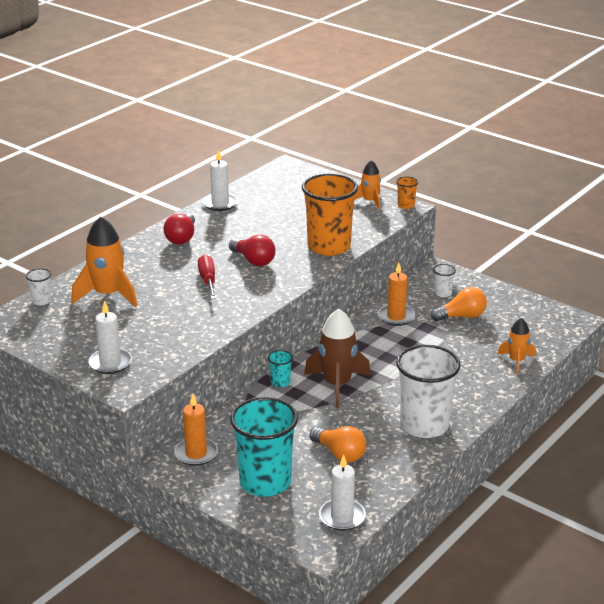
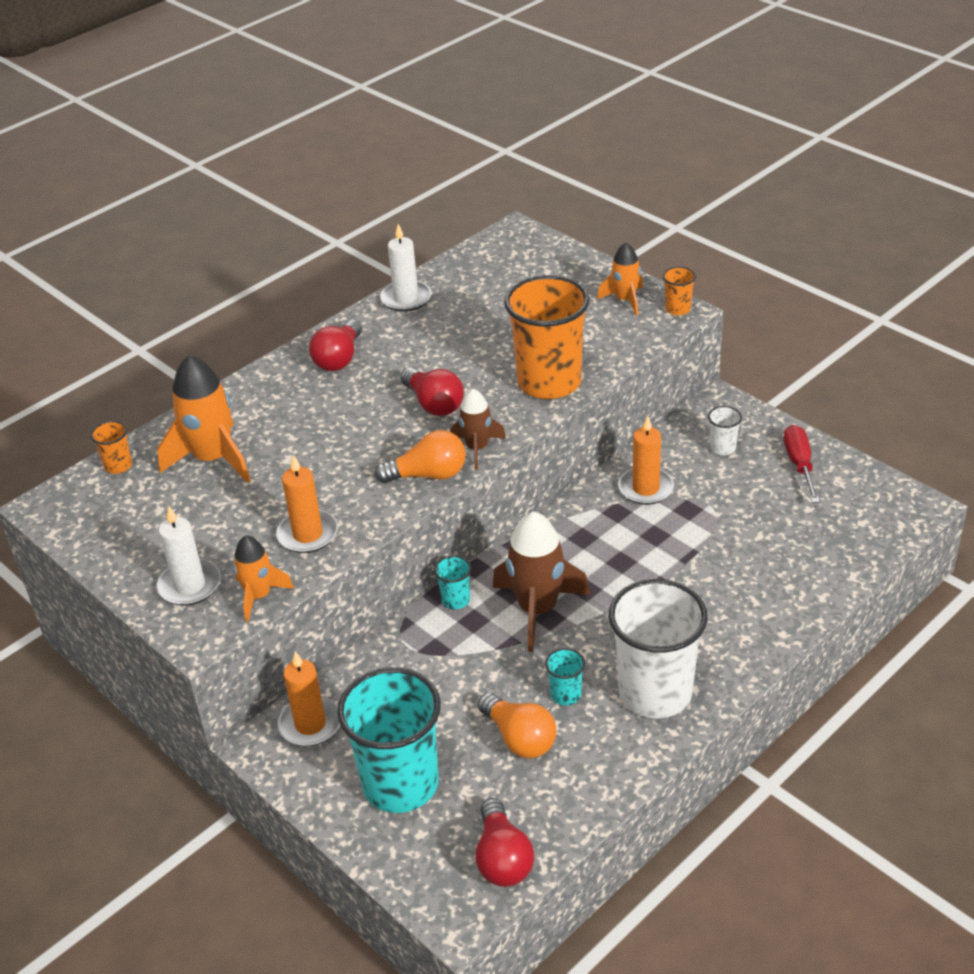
camera: 10 degrees right, 10 degrees up
(41, 301) = (118, 465): white cup -> orange cup
(184, 333) = (308, 534): none -> orange candle
(208, 280) = (361, 438): red screwdriver -> red screwdriver (799, 465)
(288, 283) = (477, 448): none -> brown rocket
(342, 517) = (502, 858): white candle -> red light bulb
(365, 429) = (566, 694): none -> turquoise cup
(461, 316) = (744, 492): orange light bulb -> orange light bulb (428, 475)
(516, 361) = (815, 579): orange rocket -> orange rocket (259, 596)

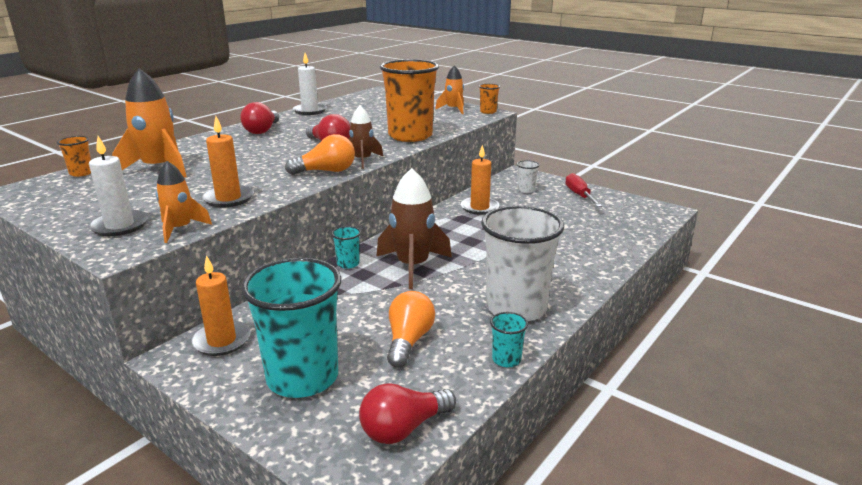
camera: 10 degrees left, 15 degrees down
(502, 858) = (403, 428): red light bulb -> red light bulb turned 75 degrees clockwise
(519, 738) = (408, 341): orange light bulb -> orange light bulb turned 120 degrees counterclockwise
(566, 694) = (443, 312): turquoise cup -> turquoise cup (506, 360)

